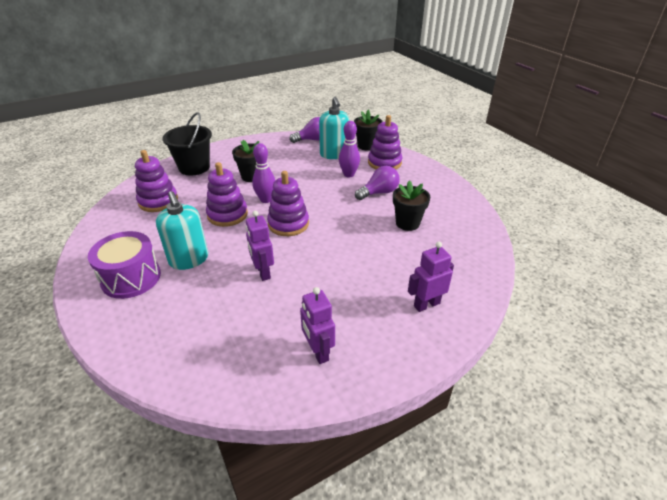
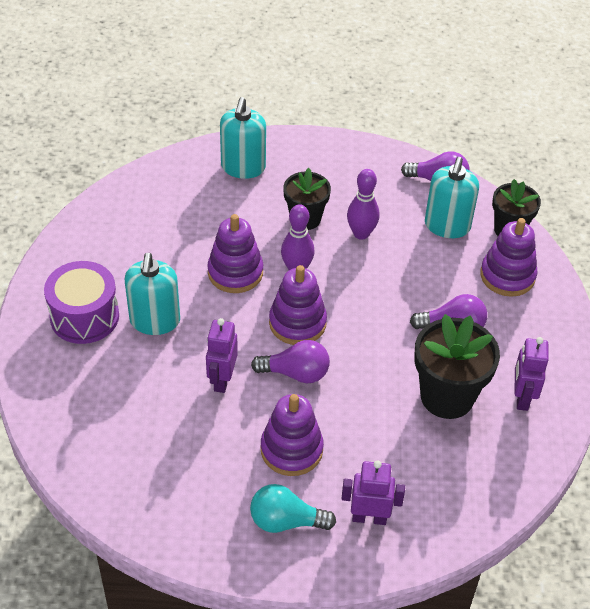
camera: 30 degrees right, 10 degrees up
(158, 201) = (168, 210): purple stacking toy -> purple stacking toy (291, 449)
(194, 167) = (243, 167): black bucket -> turquoise soap dispenser
(309, 248) = (296, 373): none -> purple light bulb
(318, 352) = (212, 507): purple robot -> purple robot (521, 397)
(349, 174) = (437, 275): purple bowling pin -> purple bowling pin (361, 233)
(376, 334) = (286, 521): none -> turquoise light bulb
(407, 223) = (447, 396): black flower pot -> black flower pot, size x1.55

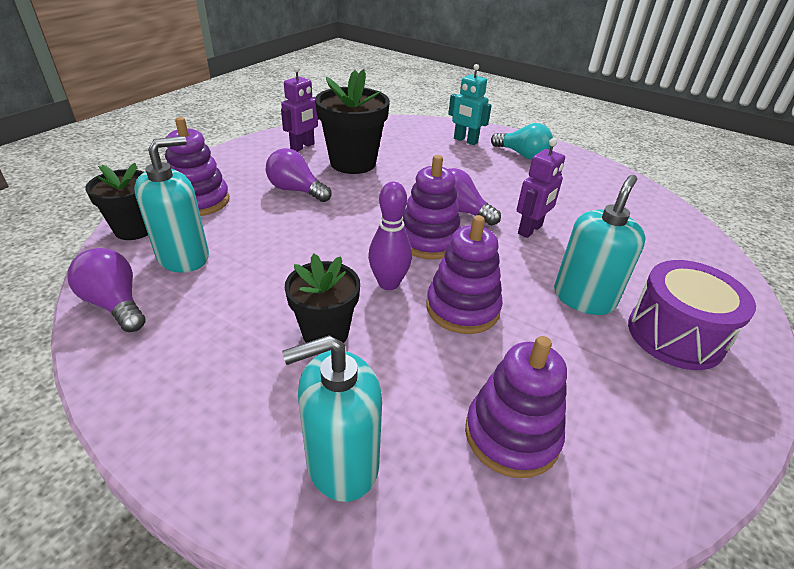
camera: 150 degrees left, 10 degrees down
(243, 167) = (342, 463): turquoise soap dispenser -> turquoise soap dispenser turned 150 degrees counterclockwise
(291, 449) = (495, 178): purple stacking toy -> purple stacking toy (511, 435)
(361, 233) = (280, 288): purple bowling pin -> none
(369, 517) = (465, 141): purple robot -> turquoise robot

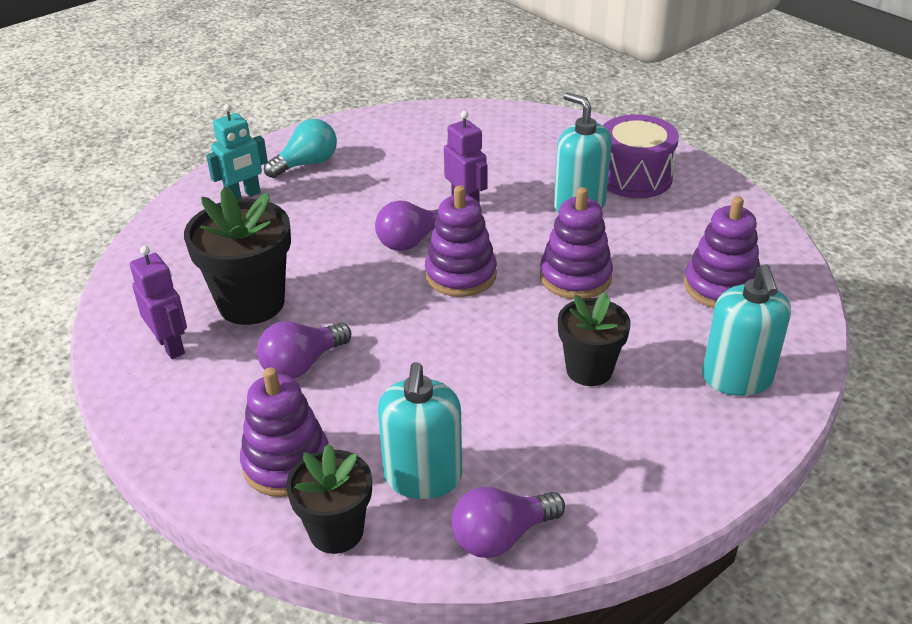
camera: 70 degrees left, 0 degrees up
(183, 257) = (423, 477): turquoise soap dispenser -> turquoise soap dispenser turned 150 degrees counterclockwise
(388, 283) = (525, 316): purple bowling pin -> none

